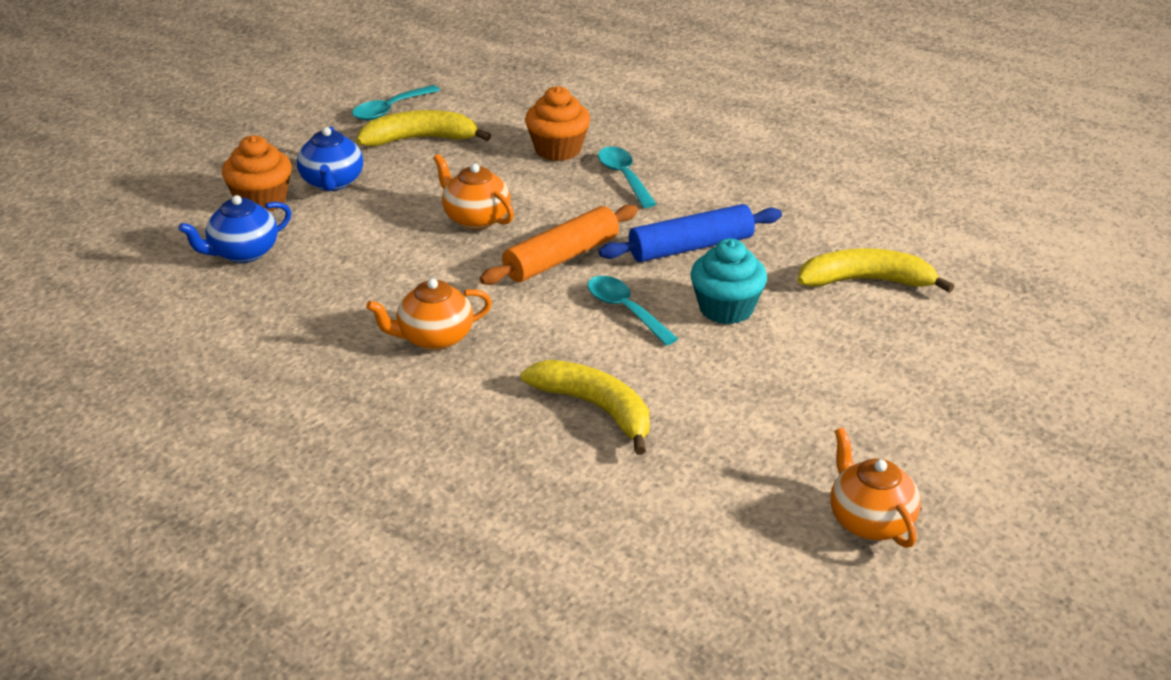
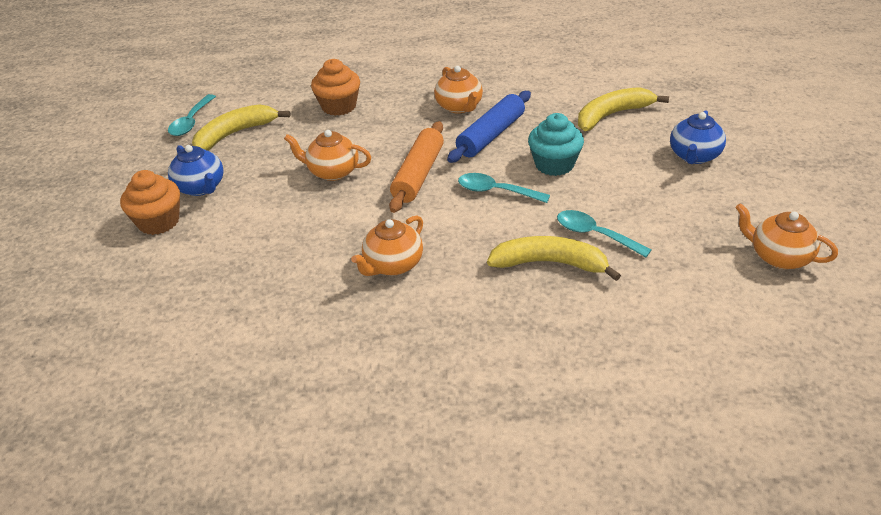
camera: 30 degrees left, 5 degrees up
(243, 252) = (183, 265): blue teapot -> blue teapot (694, 156)
(624, 177) = (401, 108): turquoise spoon -> turquoise spoon (595, 235)
(692, 201) = (459, 107): none -> orange teapot

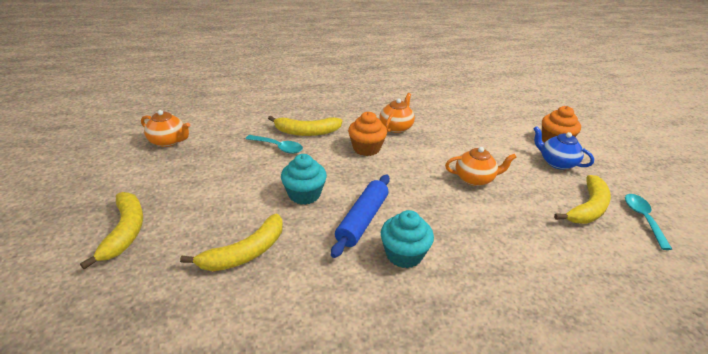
camera: 165 degrees right, 5 degrees down
(339, 106) = (526, 247): orange cupcake -> orange cupcake (366, 148)
(418, 175) = (408, 180): orange rolling pin -> none
(459, 107) = (404, 254): orange teapot -> turquoise cupcake
(496, 191) = (347, 171): turquoise spoon -> none
(694, 156) = (184, 209): blue teapot -> none
(745, 137) = (125, 232): none -> yellow banana

